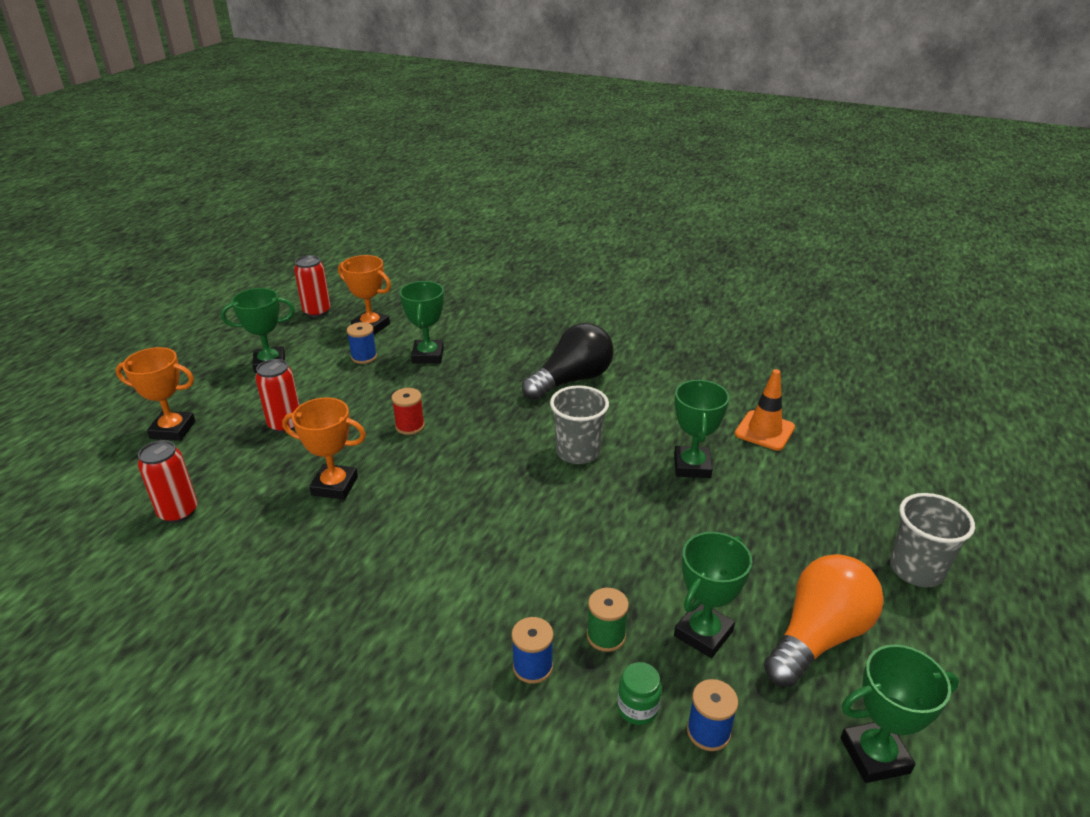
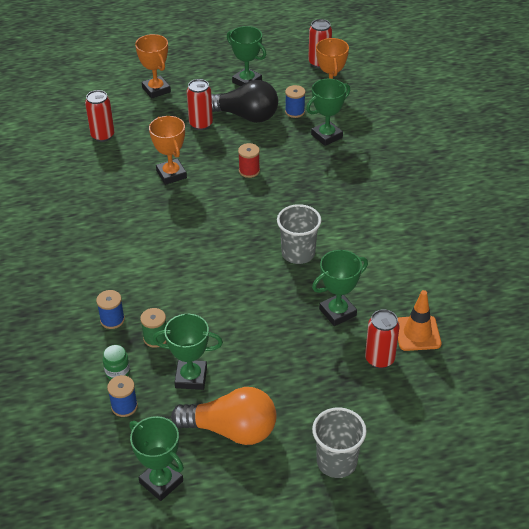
camera: 55 degrees right, 10 degrees up
(572, 380) = (372, 213): black light bulb -> black light bulb (245, 116)
(782, 470) = (379, 359): none -> red can

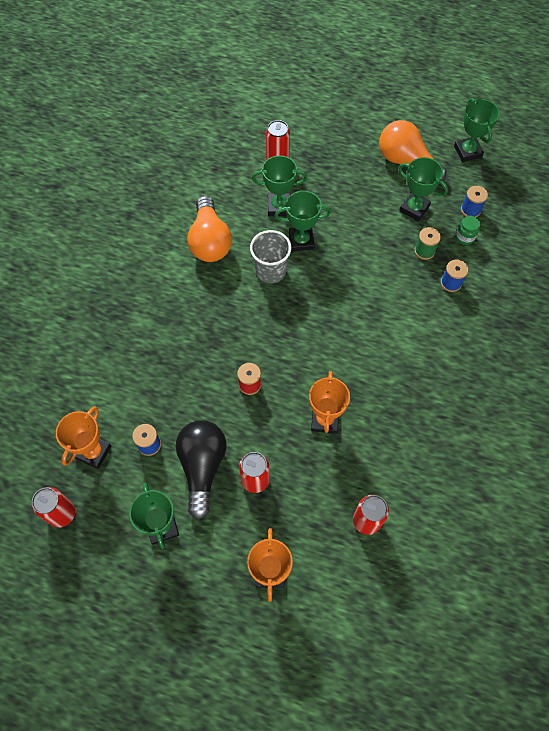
camera: 150 degrees left, 20 degrees up
(245, 116) = (202, 467): black light bulb -> black light bulb turned 45 degrees clockwise
(326, 136) = (146, 391): green trophy -> green trophy (301, 241)
(336, 462) = (353, 115): grey cup -> none
(377, 252) = (210, 241): none -> orange light bulb
(417, 333) = (237, 165): orange traffic cone -> none

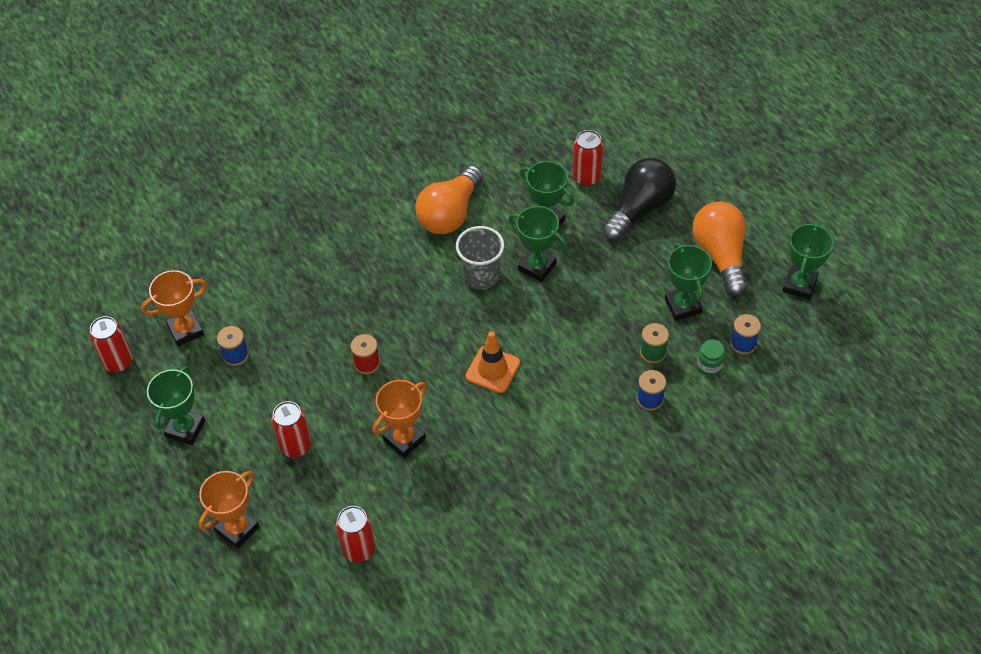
camera: 40 degrees right, 10 degrees down
(202, 467) = (262, 404): black light bulb -> black light bulb (639, 209)
(337, 330) = (492, 370): none -> orange traffic cone

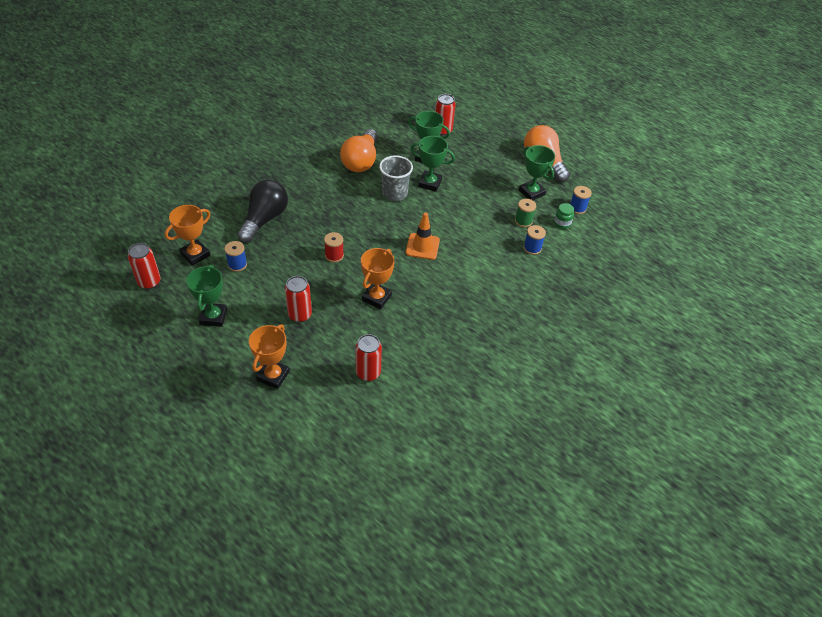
camera: 20 degrees left, 5 degrees down
(639, 209) = (483, 143): black light bulb -> black light bulb (264, 219)
(799, 285) = (598, 171): green trophy -> none

